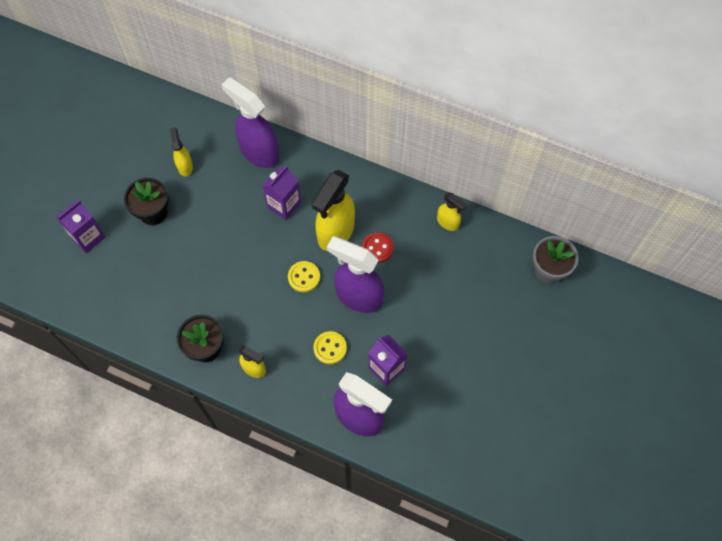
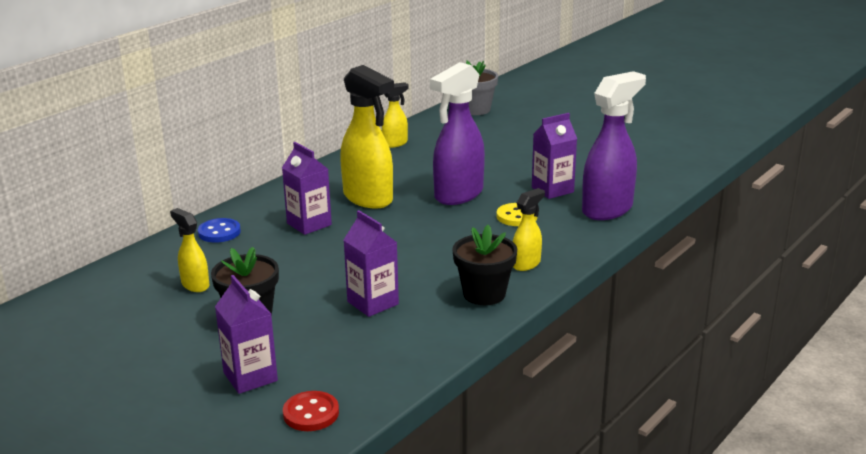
camera: 75 degrees left, 40 degrees down
(181, 280) = (373, 303): none -> purple carton
(185, 166) = (195, 285): yellow spray bottle -> yellow spray bottle turned 45 degrees clockwise
(259, 152) = (219, 232): purple spray bottle -> blue button
(304, 277) = (416, 222): yellow button -> none
(377, 248) = (403, 179): red button -> red button (311, 413)

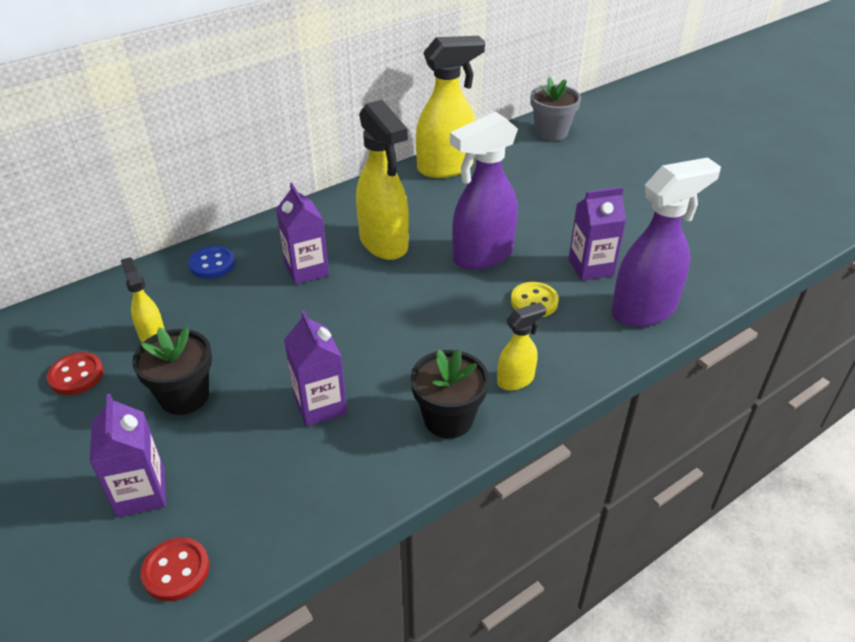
camera: 15 degrees right, 15 degrees up
(140, 319) = (76, 375): none -> red button
(395, 143) = (446, 168): yellow spray bottle -> yellow spray bottle, size x1.95

